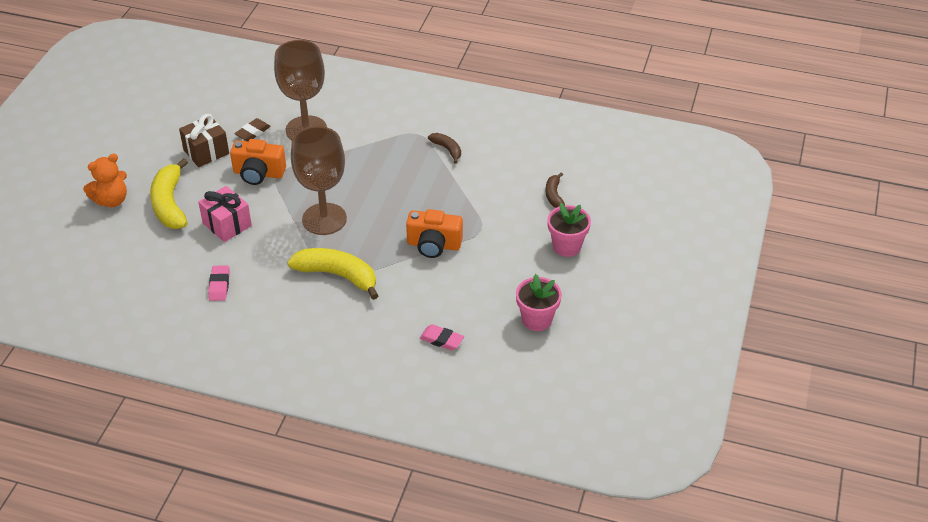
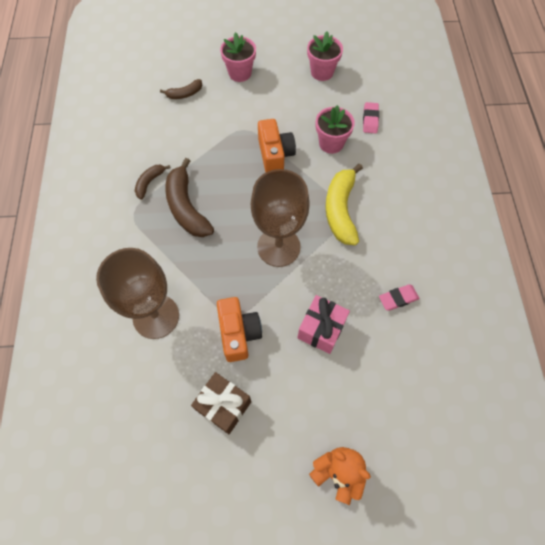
camera: 110 degrees left, 20 degrees up
(170, 204) = (317, 402): yellow banana -> none
(253, 132) = (176, 370): brown eraser -> none
(404, 168) = (186, 207): none -> brown banana
(425, 294) = (331, 143): none -> pink flower pot

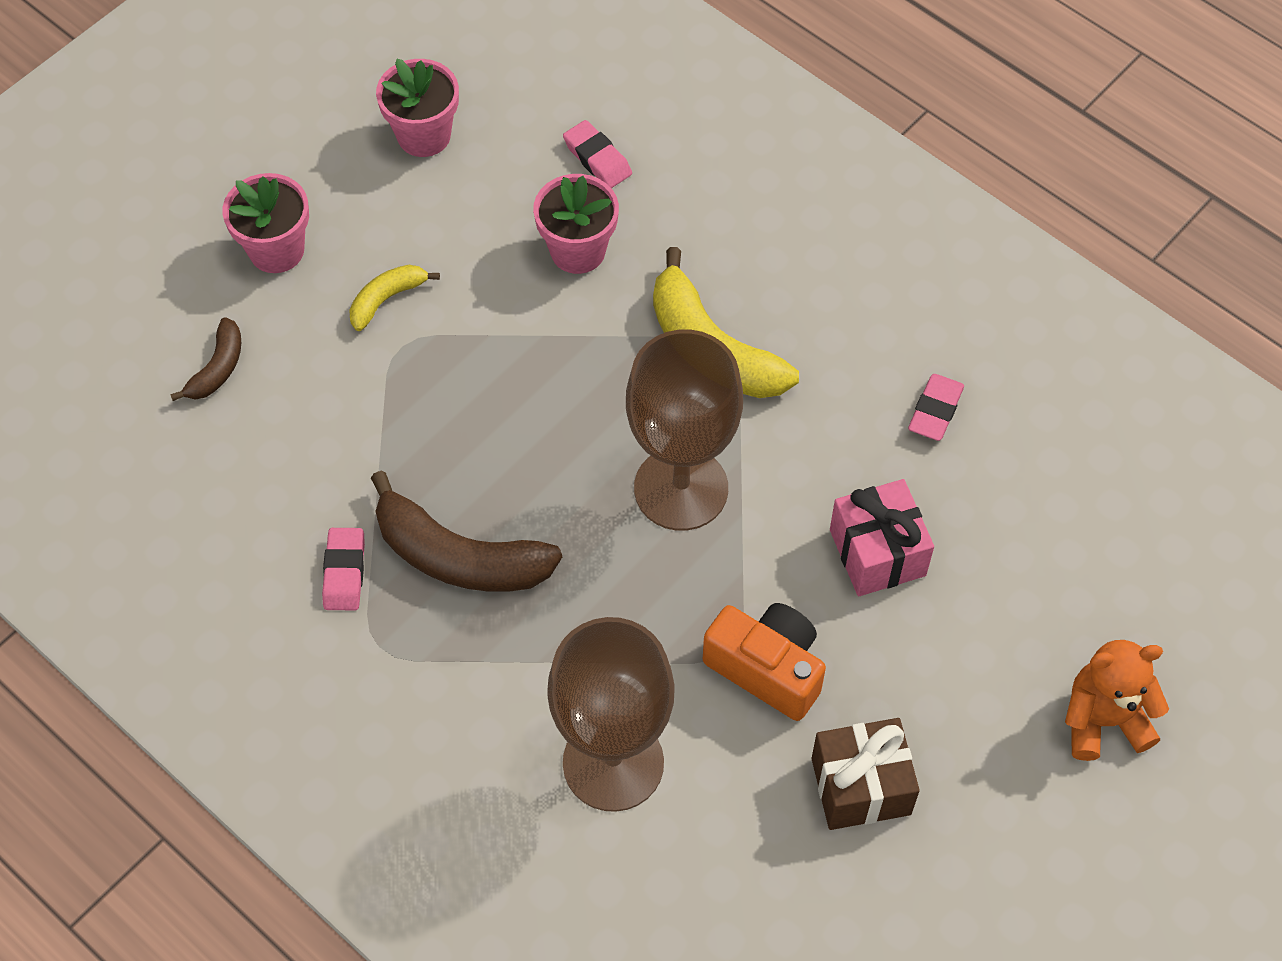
camera: 45 degrees left, 5 degrees down
(149, 182) = (344, 572): brown banana -> pink eraser
(255, 112) = (386, 299): none -> yellow banana
(275, 155) = (506, 346): orange camera -> none

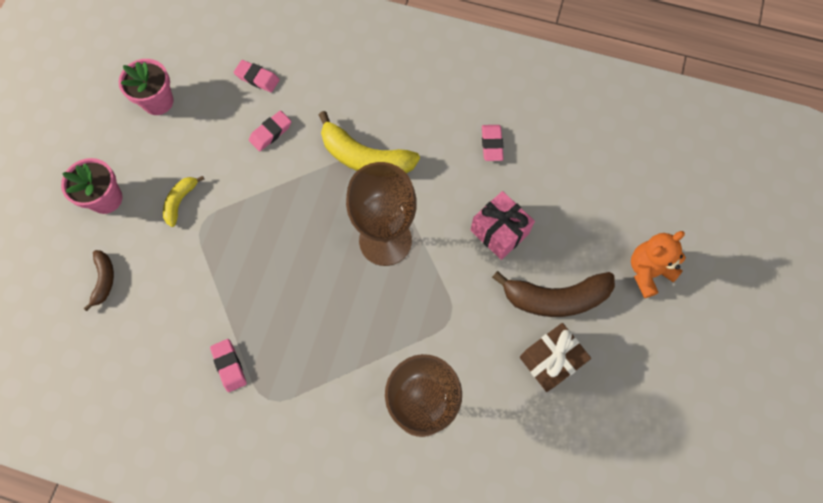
camera: 25 degrees left, 10 degrees up
(459, 557) = (287, 329): brown banana -> brown banana (555, 298)
(578, 251) = (270, 133): pink flower pot -> pink eraser
(767, 669) = (474, 319): orange camera -> none

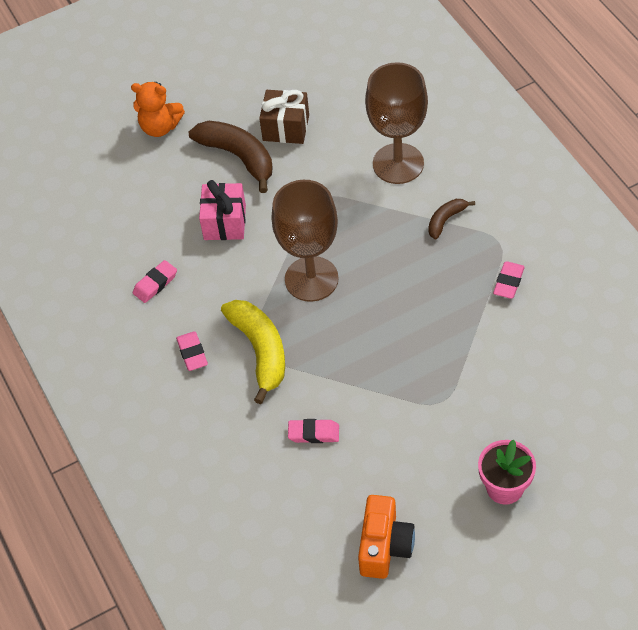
camera: 130 degrees left, 15 degrees down
(104, 280) = (558, 417): brown banana -> brown banana (446, 220)
(158, 101) = (384, 546): pink flower pot -> orange camera
(180, 201) = (442, 434): yellow banana -> none
(257, 78) = (276, 494): pink eraser -> pink eraser (192, 353)

